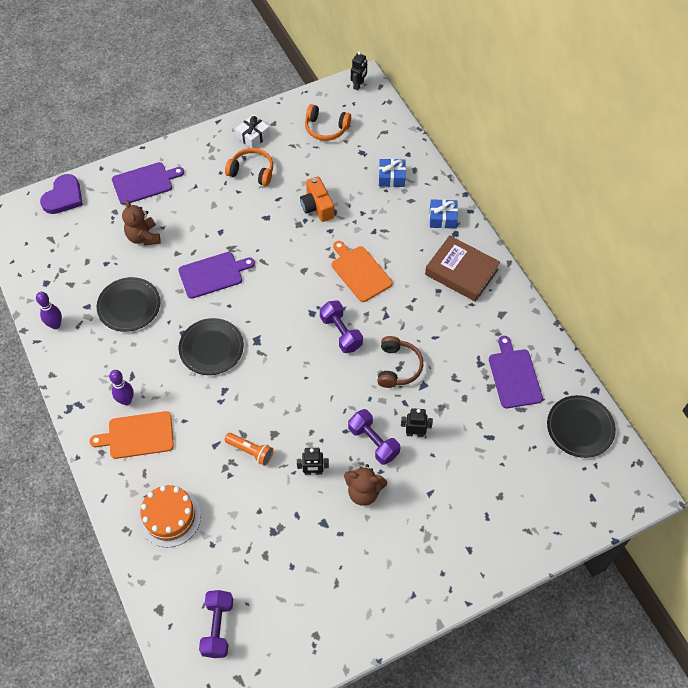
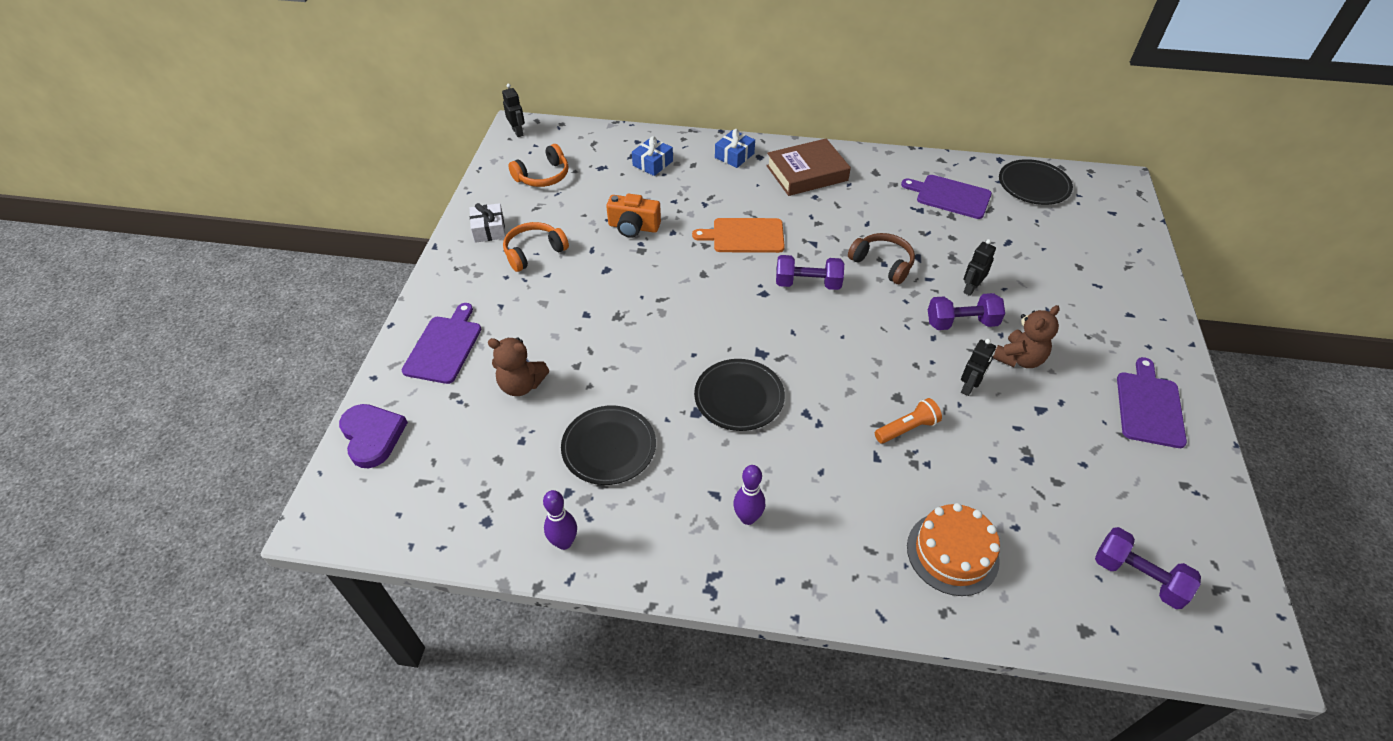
camera: 55 degrees left, 10 degrees down
(138, 435) = (809, 530): orange cutting board -> none
(213, 274) = (638, 348): purple cutting board -> purple cutting board (1149, 406)

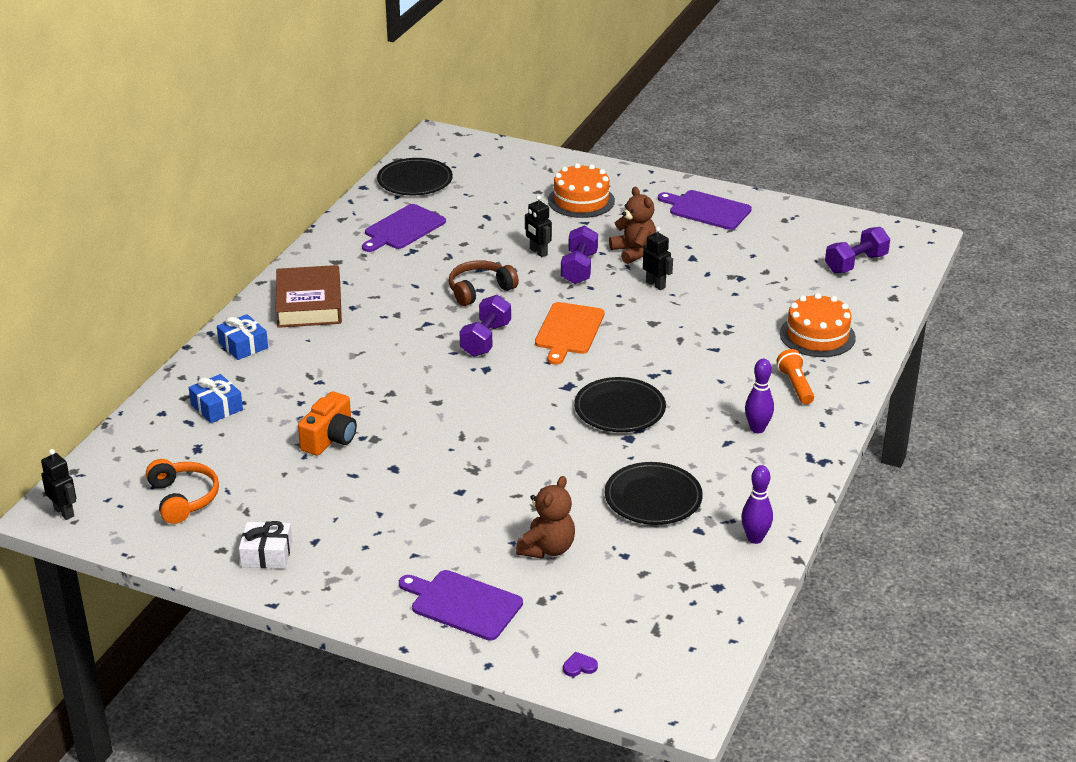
camera: 75 degrees left, 15 degrees down
(372, 436) = (579, 666): purple heart -> purple heart, size x0.40
(518, 132) = (64, 512): black robot -> black robot turned 60 degrees clockwise
(534, 252) = (332, 520): orange headphones -> none
(745, 236) = (391, 364): orange cutting board -> orange cutting board (569, 331)
(907, 428) = (689, 326): orange flashlight -> orange flashlight (795, 385)
(1087, 300) = (581, 200): none -> orange cake

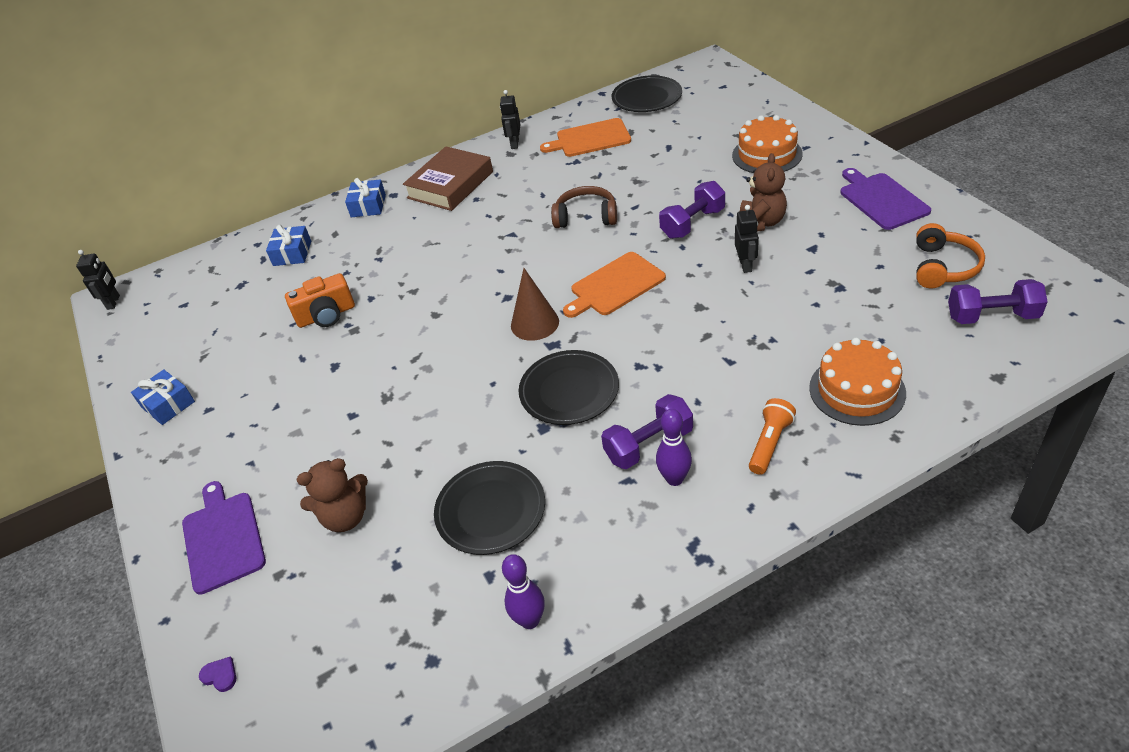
camera: 45 degrees right, 10 degrees up
(183, 498) = (183, 325): orange headphones -> orange headphones (943, 267)
(267, 554) = (168, 404): white gift -> blue gift
(403, 228) = (590, 139): purple cutting board -> orange cutting board
(486, 339) = (538, 267): purple dumbbell -> purple dumbbell (648, 445)
(534, 378) = (534, 323): none -> brown cone
(538, 252) = (674, 195): black robot -> black robot (514, 144)

